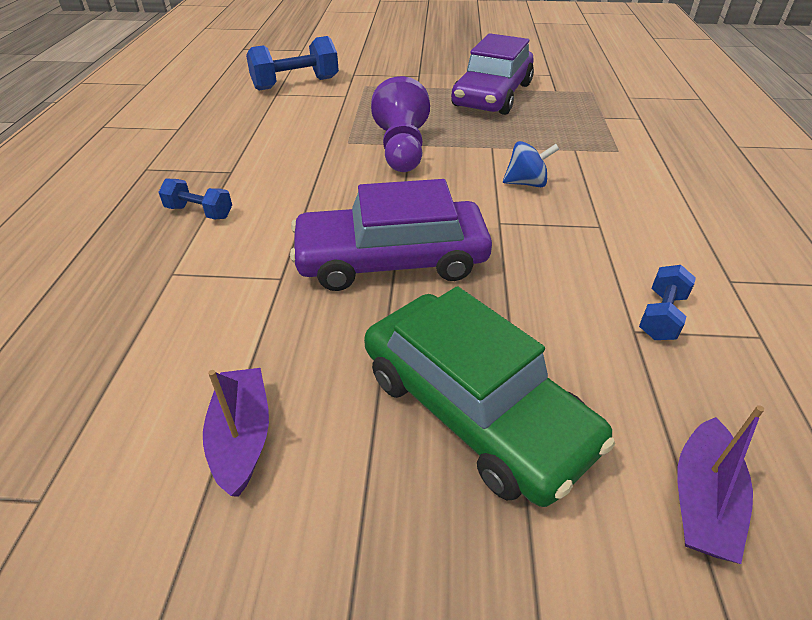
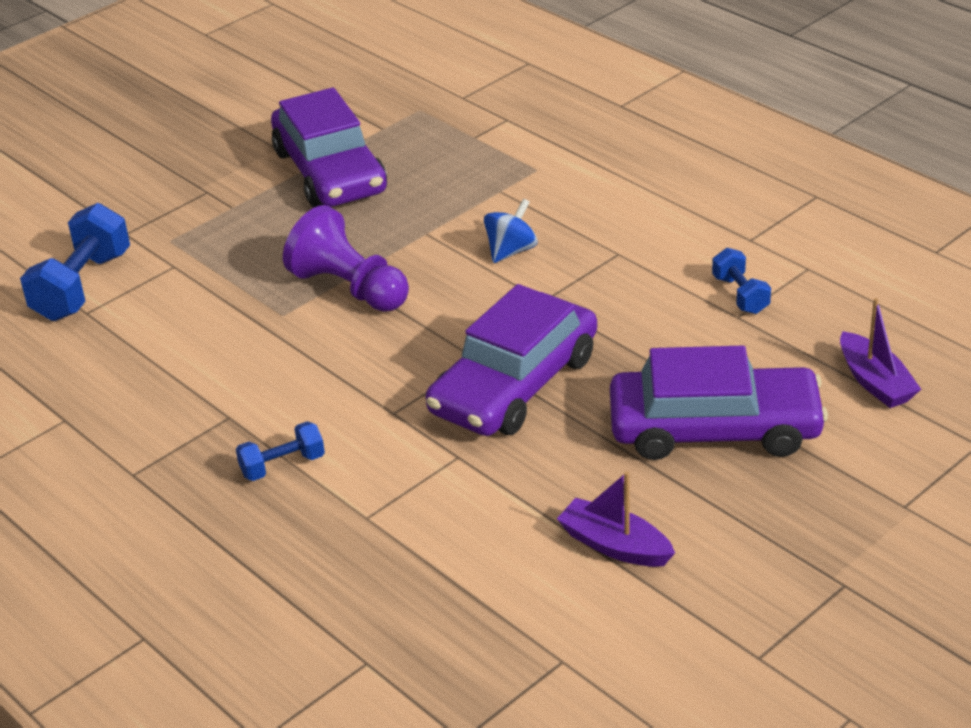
camera: 45 degrees left, 5 degrees down
(474, 408) = (714, 428): green car -> purple car

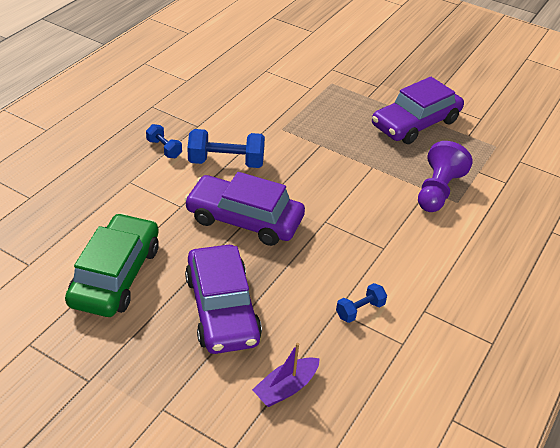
camera: 70 degrees right, 5 degrees up
(82, 286) = (285, 65): blue dumbbell -> blue dumbbell (226, 162)
(349, 288) = (311, 147): purple pawn -> purple pawn (437, 191)
(511, 251) = (368, 202): blue spinning top -> none
(615, 545) = (115, 275): purple boat -> green car

